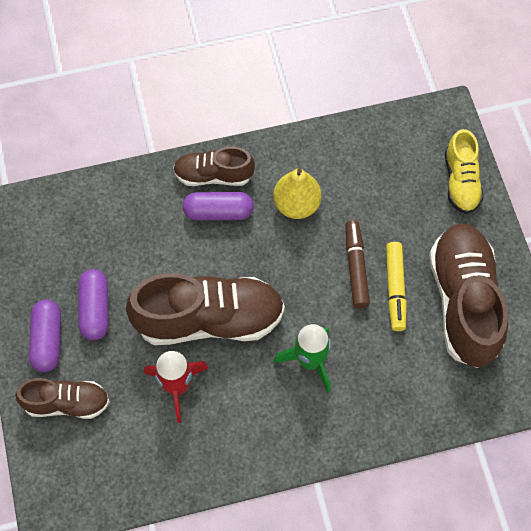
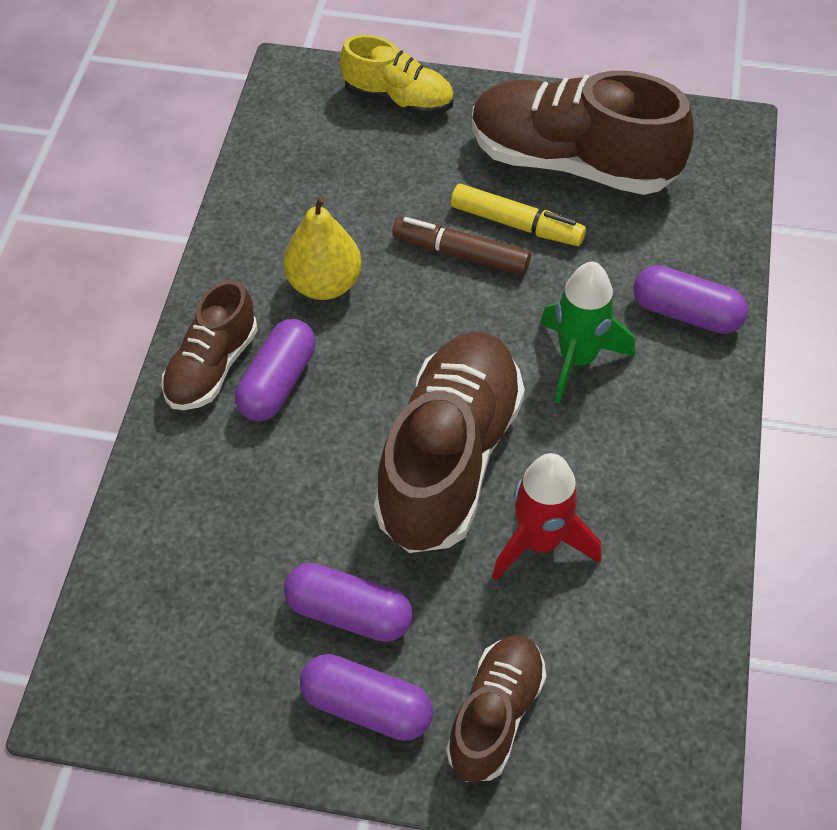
camera: 65 degrees left, 10 degrees down
(375, 412) = (686, 313): none -> purple capsule

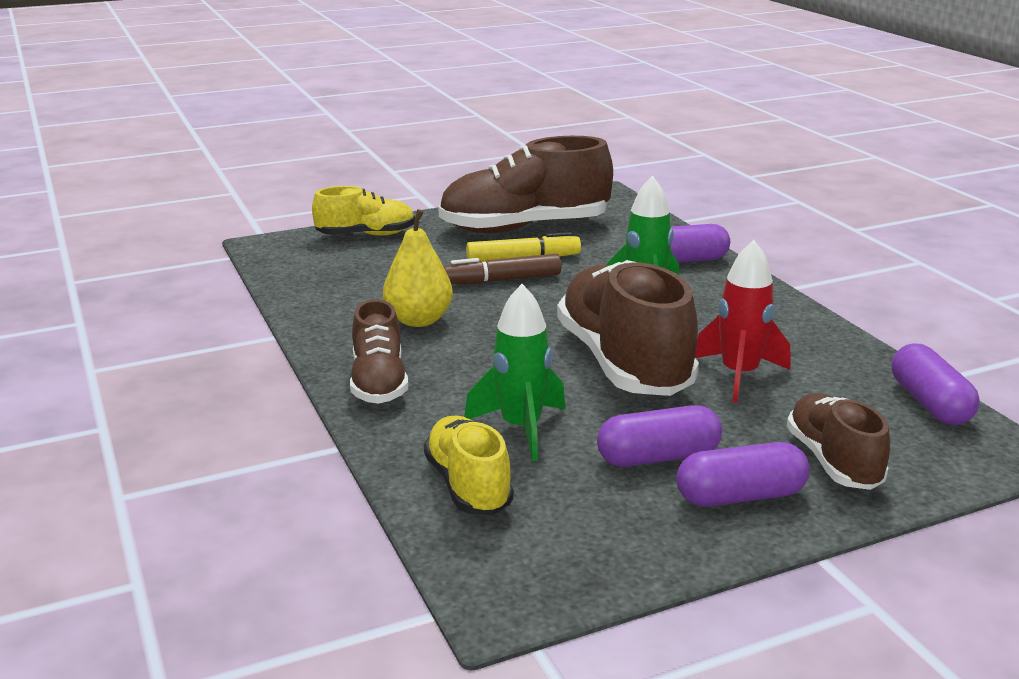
camera: 35 degrees left, 30 degrees down
(167, 553) = (468, 485): none -> yellow shoe
(272, 503) = (521, 428): none -> green rocket
(278, 383) = (444, 373): purple capsule -> purple capsule (929, 403)

